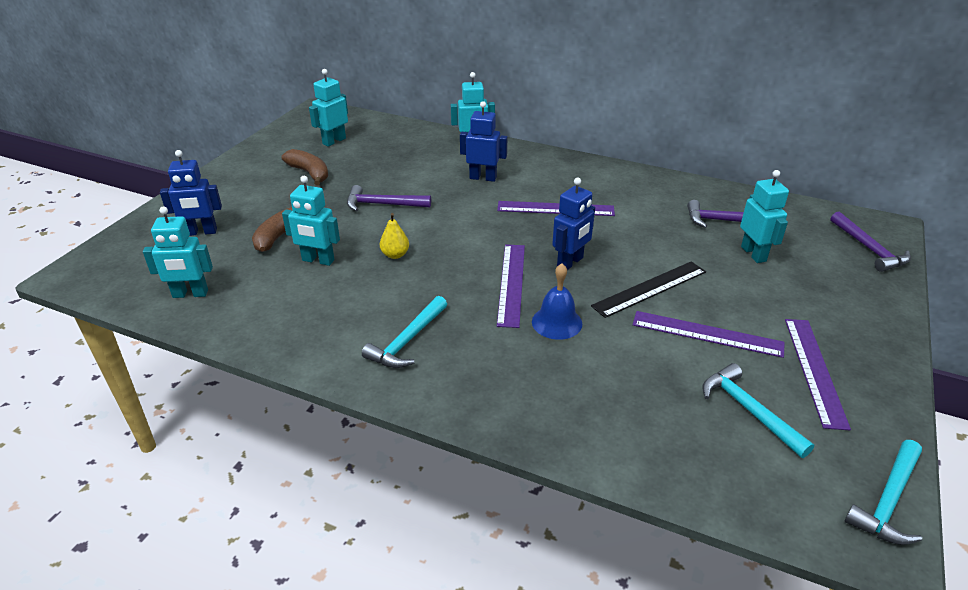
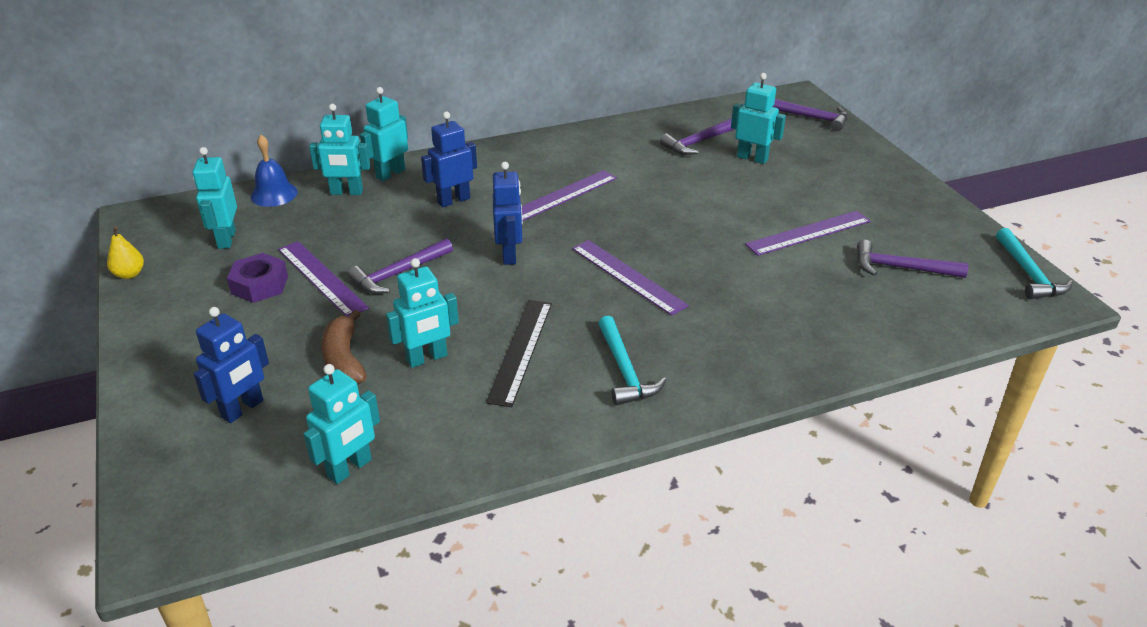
camera: 45 degrees left, 0 degrees up
(309, 173) = (260, 285): brown banana -> purple nut
(395, 255) = (492, 310): yellow pear -> yellow pear (129, 274)
(432, 144) = (346, 192): none -> turquoise robot
(557, 322) = (707, 285): blue bell -> blue bell (274, 194)
(570, 262) = (644, 234): blue robot -> blue robot (509, 255)
(650, 288) = (727, 222): black ruler -> black ruler (520, 350)
(749, 410) = (901, 268): turquoise hammer -> purple hammer
(814, 370) = (896, 219): purple ruler -> purple ruler (322, 278)

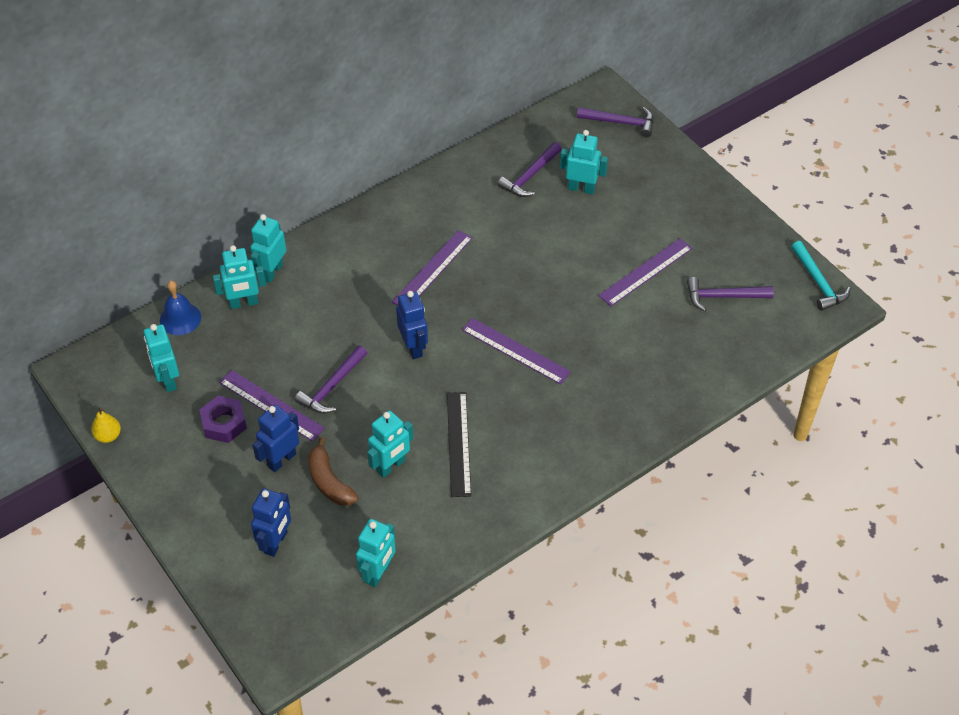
camera: 15 degrees left, 15 degrees up
(453, 200) = (342, 294): blue robot -> blue robot (281, 460)
(624, 370) = (541, 445): turquoise hammer -> none

